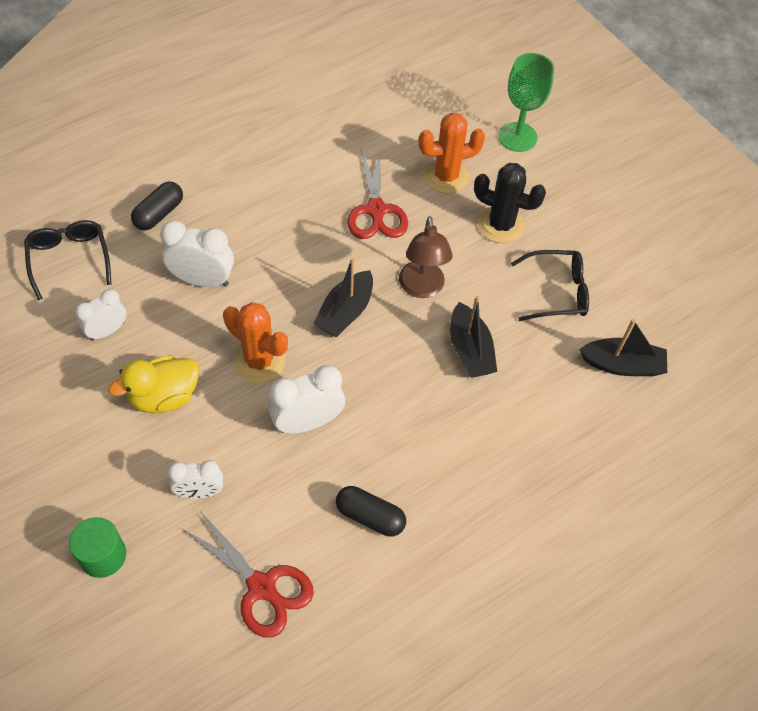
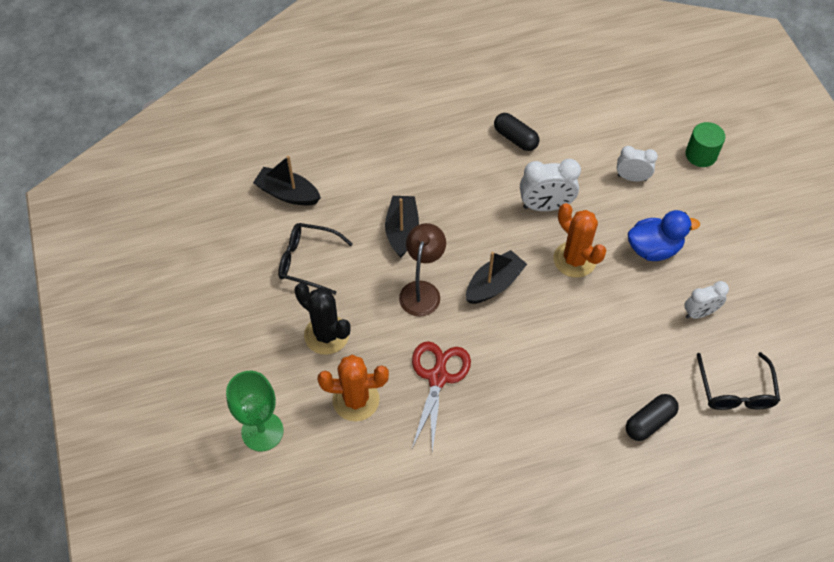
camera: 160 degrees left, 0 degrees up
(164, 396) = (653, 249): yellow duck -> blue duck
(202, 280) = (613, 342): white clock -> none
(262, 587) = (596, 116): red scissors -> none

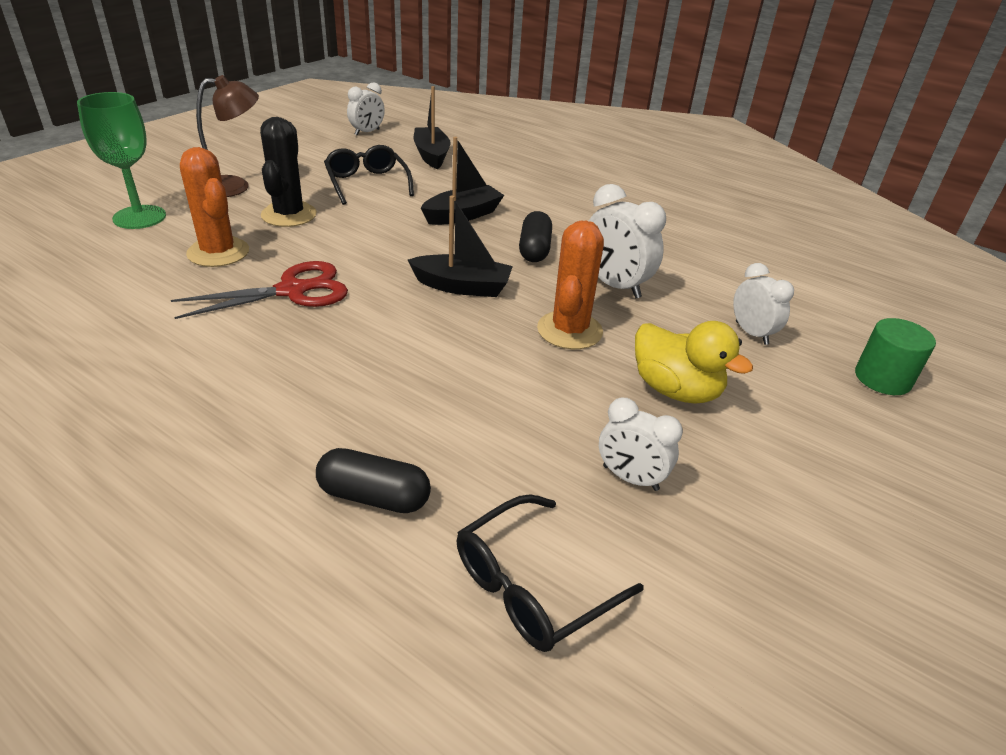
camera: 50 degrees right, 20 degrees down
(206, 213) = (367, 132): none -> white clock
(422, 290) = (401, 247): brown lamp -> brown lamp (235, 186)
(515, 138) = (671, 240): black capsule -> black capsule (534, 249)
(653, 249) = (675, 390): blue duck -> yellow duck

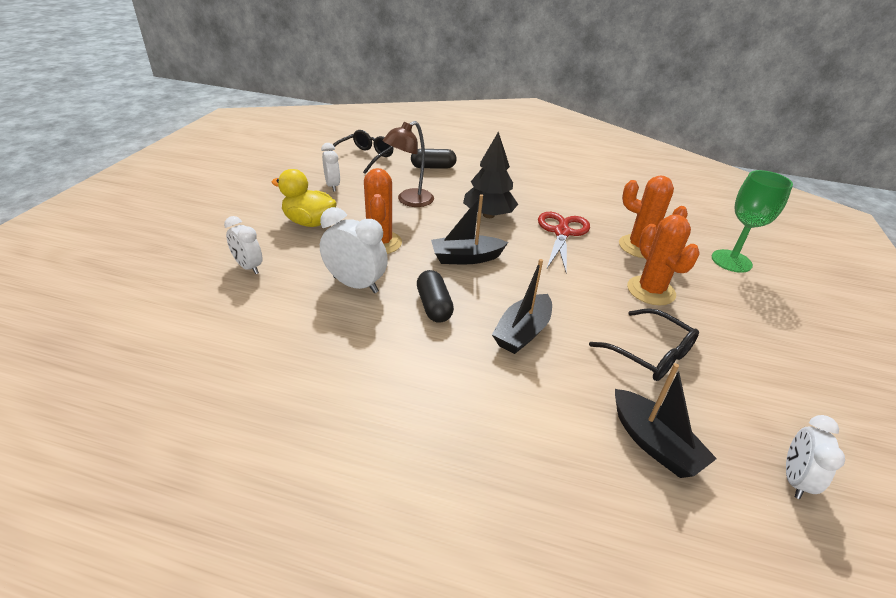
camera: 160 degrees right, 0 degrees up
(235, 186) = (737, 311): brown lamp -> brown lamp (409, 201)
(289, 215) = (651, 291): black cactus -> orange cactus
(293, 290) = (562, 232): red scissors -> red scissors turned 150 degrees clockwise
(371, 341) = (488, 215): none -> black tree
(630, 478) = (332, 186): white clock -> white clock turned 60 degrees clockwise
(882, 378) = (163, 253): green cylinder -> none

